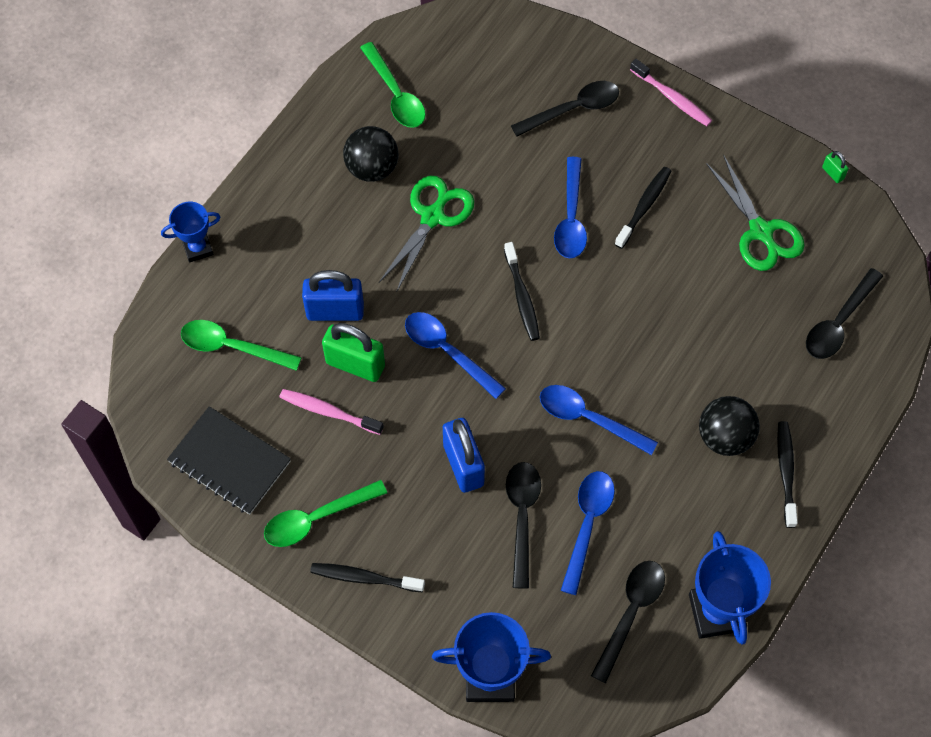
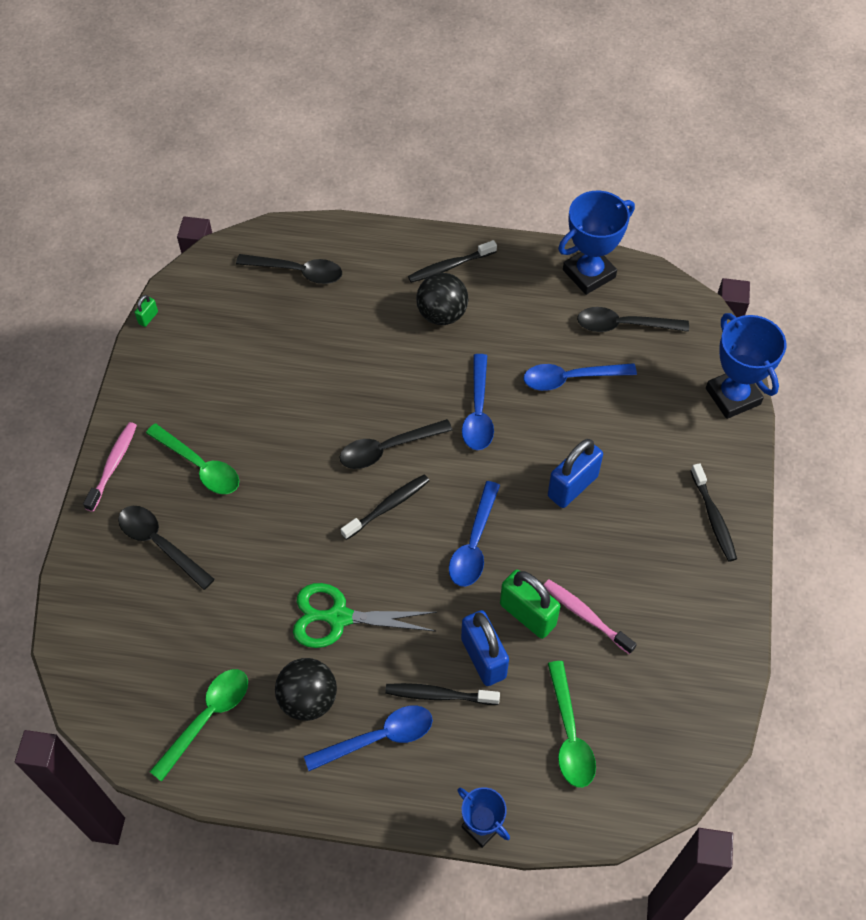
camera: 115 degrees left, 5 degrees down
(229, 462) = (681, 677): black notebook -> none
(316, 518) = (687, 578): green spoon -> green spoon (200, 466)
(328, 412) = (585, 615): pink toothbrush -> pink toothbrush turned 135 degrees clockwise
(355, 364) = (527, 615): green padlock -> green padlock turned 45 degrees counterclockwise
(522, 516) = (591, 426): black spoon -> black spoon (387, 449)
(571, 218) = (286, 499): blue spoon -> blue spoon (379, 737)
(644, 206) = (246, 445): black toothbrush -> black toothbrush (439, 695)
(761, 232) = (233, 350): green scissors -> none

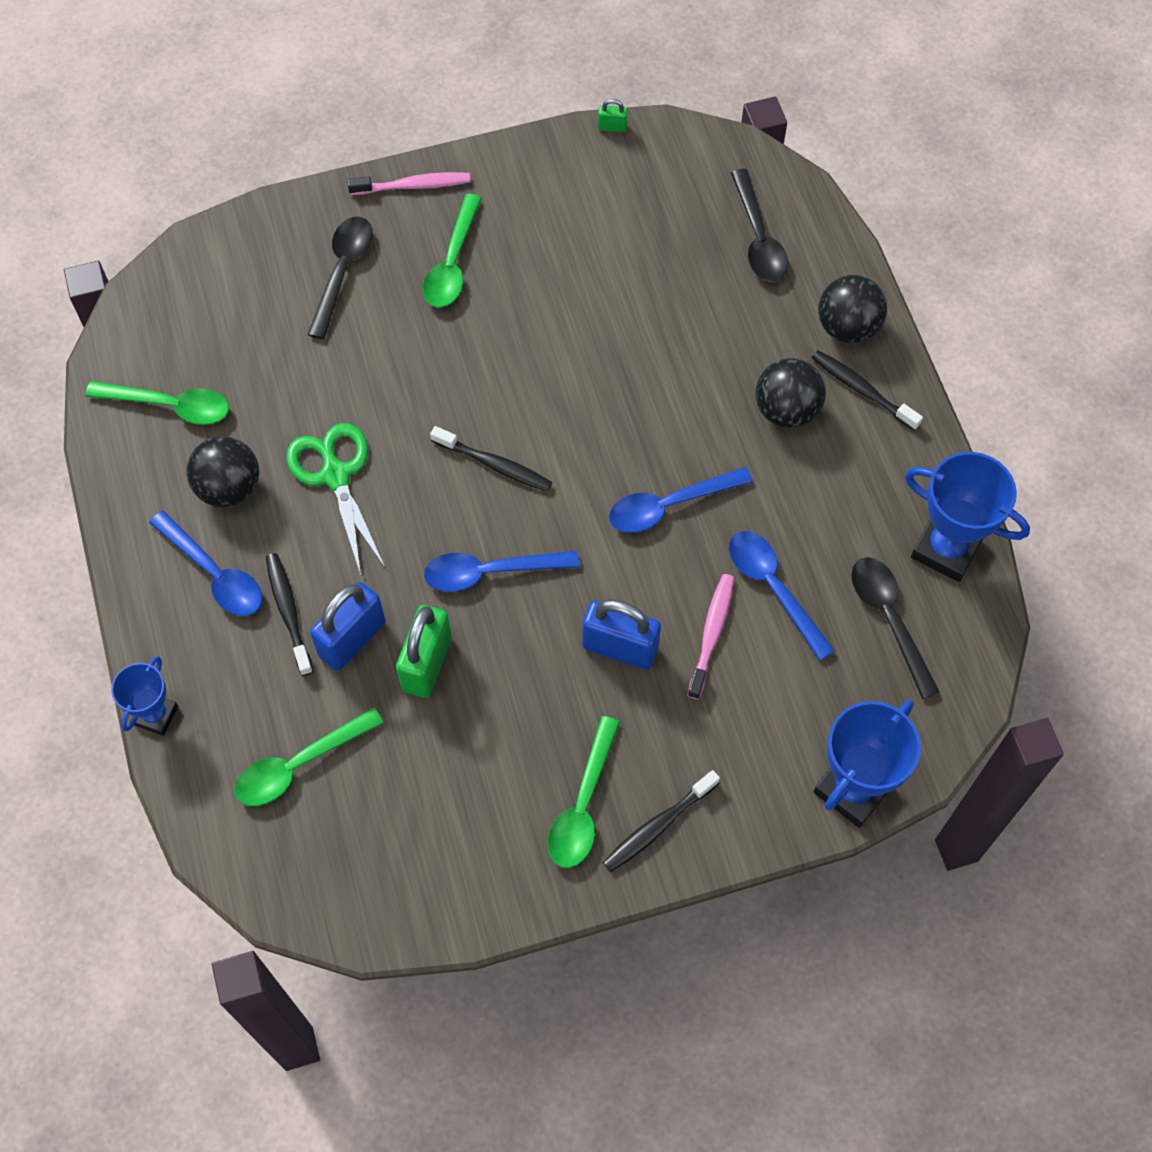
camera: 65 degrees right, 5 degrees up
(387, 449) = (568, 432): black spoon -> none
(398, 253) = (847, 327): none -> black ball
(585, 615) = (454, 727): pink toothbrush -> pink toothbrush (711, 634)
(680, 557) = (583, 805): none -> green spoon

